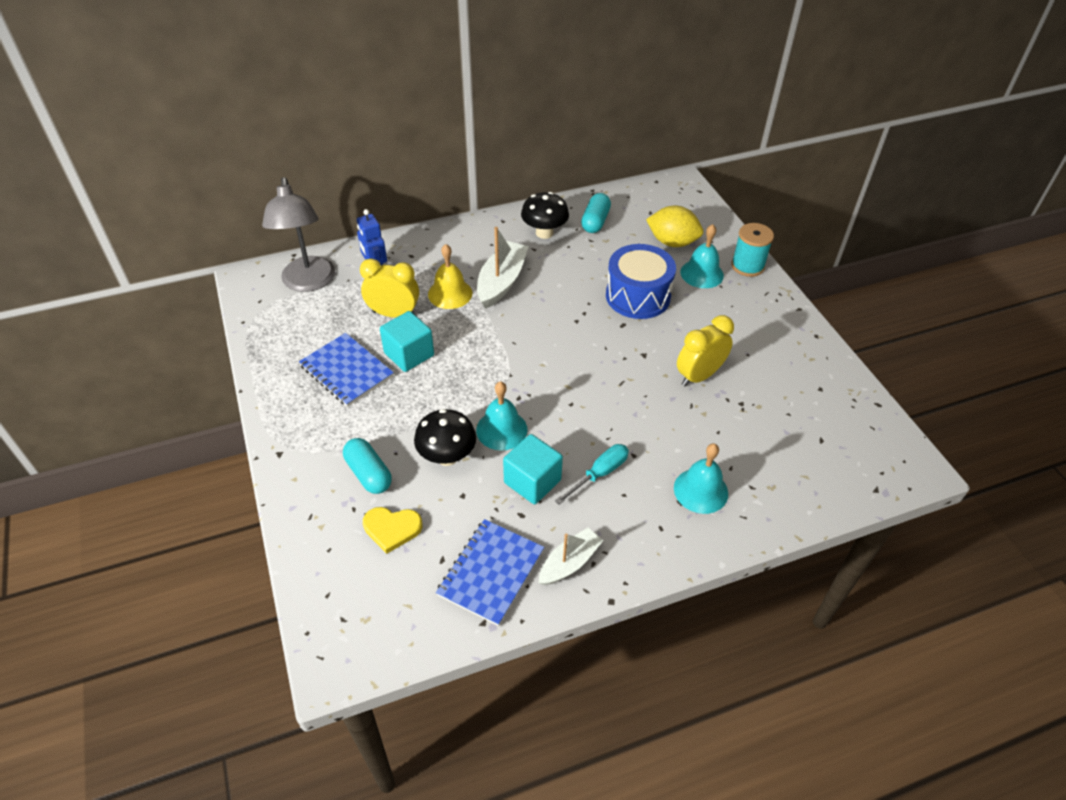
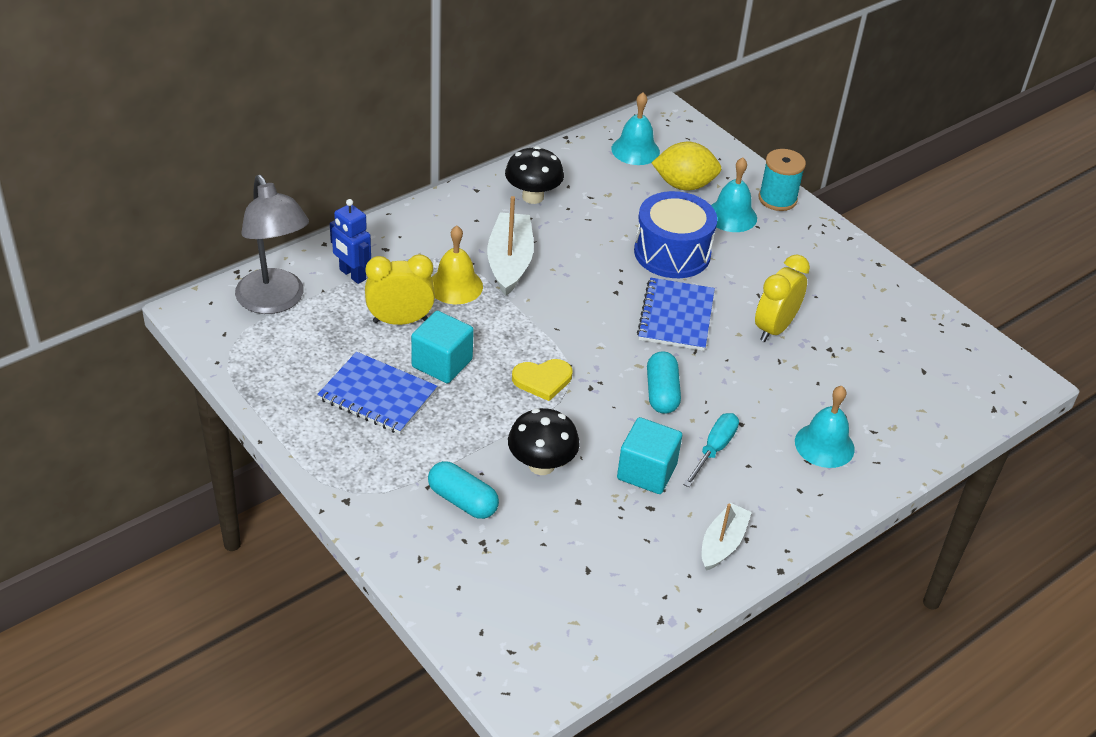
camera: 20 degrees left, 5 degrees down
(392, 529) = (518, 551): yellow heart -> yellow heart (542, 380)
(491, 572) = (646, 571): blue notebook -> blue notebook (676, 316)
(501, 429) = (588, 425): turquoise bell -> turquoise bell (635, 150)
(595, 221) = (586, 174): turquoise capsule -> turquoise capsule (662, 393)

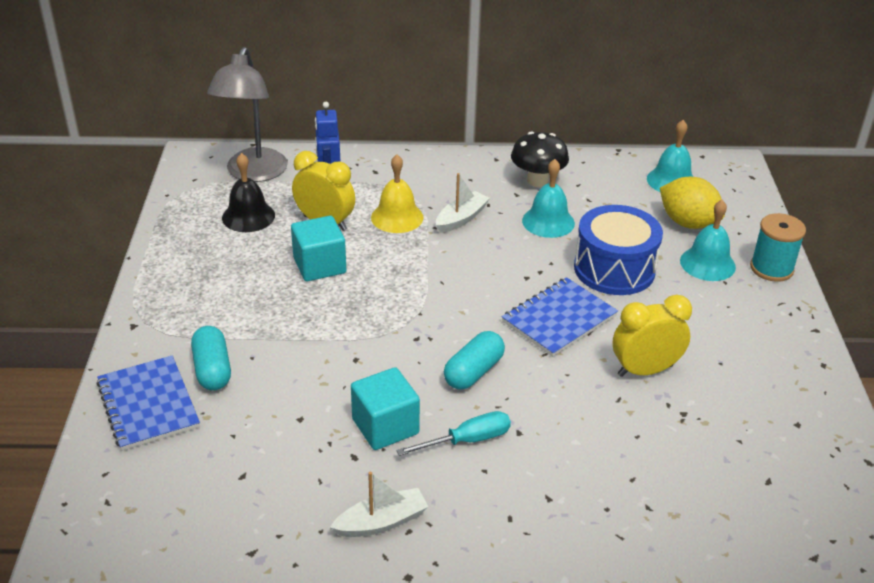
camera: 40 degrees right, 5 degrees down
(323, 347) = (248, 216): none -> black bell
(377, 395) = (245, 265): blue notebook -> blue notebook (148, 404)
(509, 262) = (461, 218): white boat -> white boat, size x0.64
(541, 465) = (305, 375): black mushroom -> none
(542, 380) = (383, 314): yellow heart -> none
(824, 445) = (581, 492): turquoise bell -> turquoise bell (548, 222)

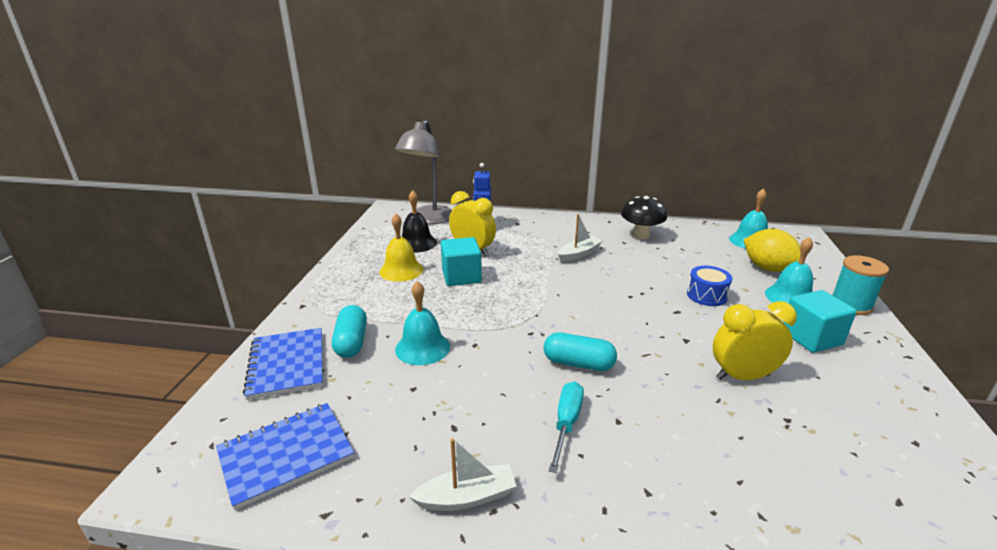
camera: 10 degrees right, 10 degrees down
(385, 426) = (489, 403): turquoise cube -> turquoise cube (811, 338)
(397, 217) = (528, 250): yellow bell -> yellow bell (401, 270)
(467, 440) = (566, 423): turquoise screwdriver -> turquoise screwdriver turned 60 degrees counterclockwise
(474, 372) = (578, 364): turquoise capsule -> turquoise capsule turned 60 degrees clockwise
(548, 222) = (649, 260): turquoise bell -> turquoise bell (422, 348)
(559, 319) = (658, 328): blue notebook -> blue notebook (286, 455)
(614, 269) = (706, 295): blue drum -> blue drum, size x0.56

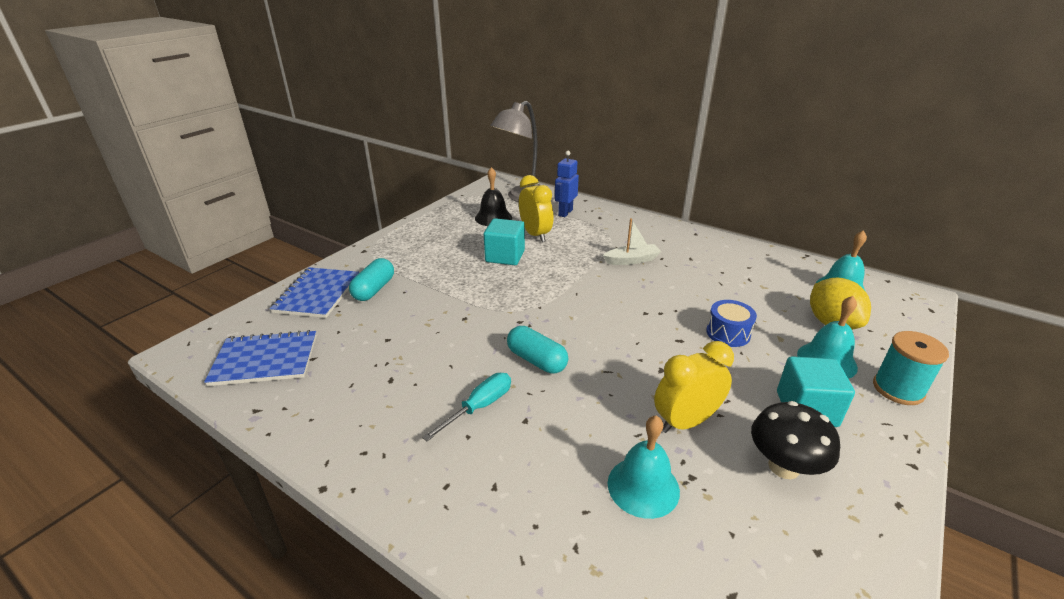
camera: 25 degrees right, 5 degrees up
(401, 270) = (460, 239): yellow bell -> none
(422, 348) = (421, 309): turquoise bell -> turquoise bell (643, 486)
(467, 497) = (354, 435): white boat -> none
(641, 235) = (716, 255): black mushroom -> black mushroom (783, 467)
(742, 376) = (685, 422): yellow clock -> yellow clock turned 45 degrees counterclockwise

